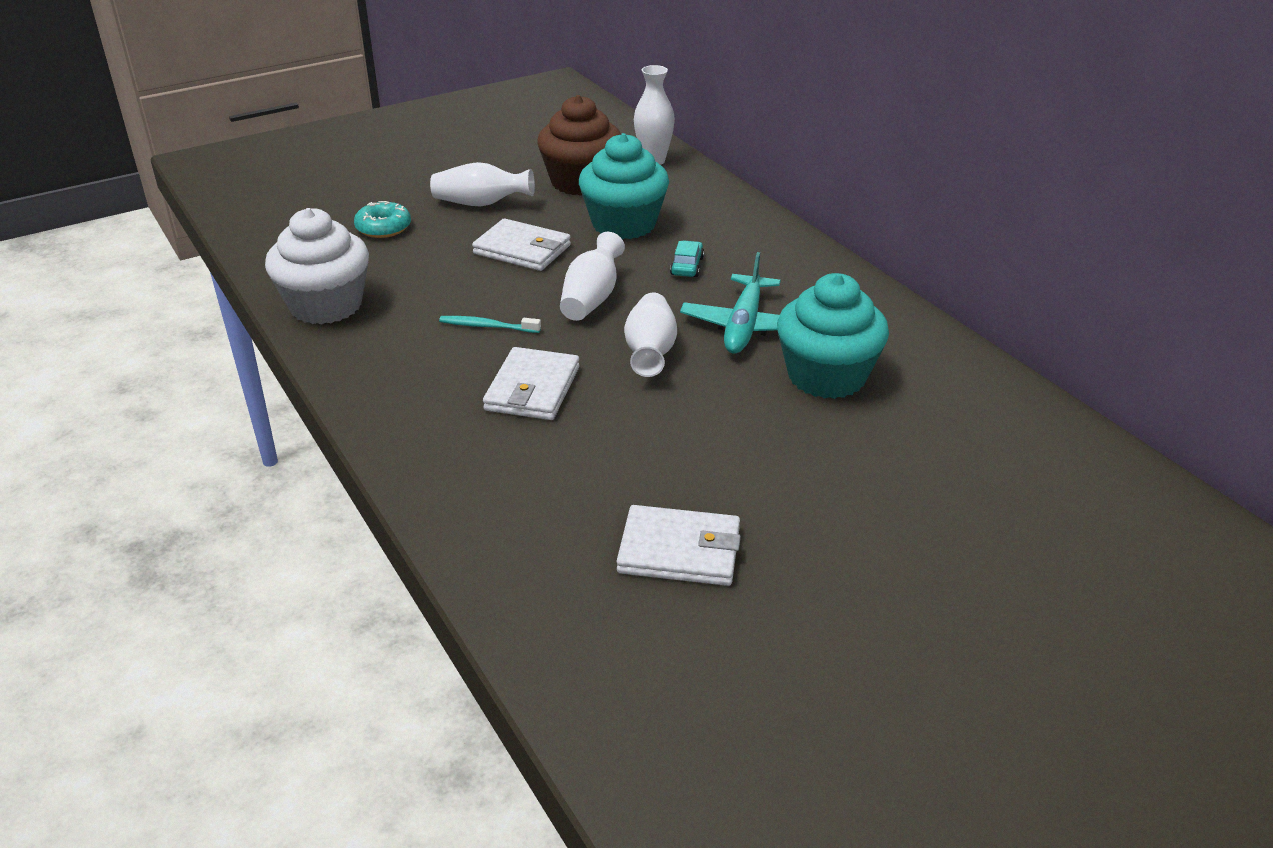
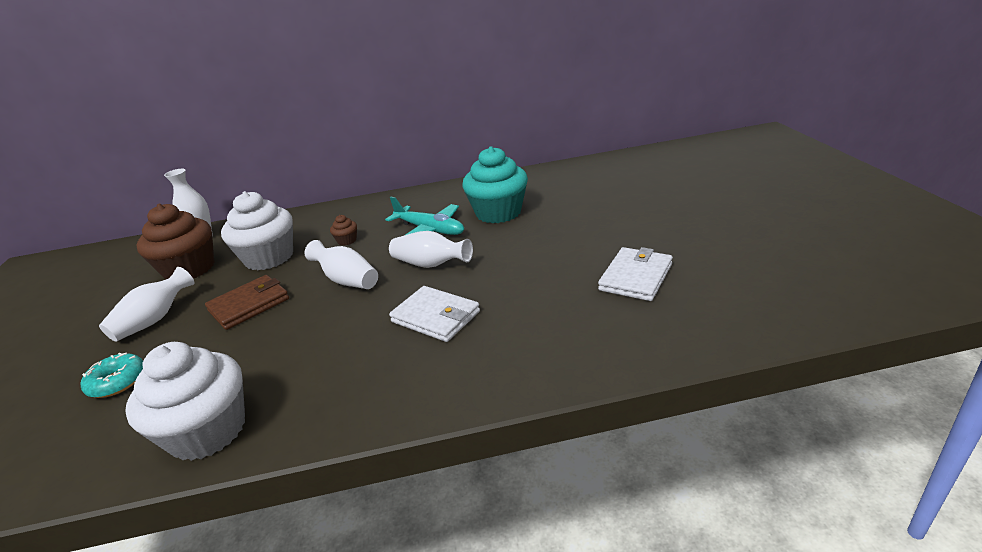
camera: 65 degrees left, 5 degrees down
(487, 326) = (337, 331): turquoise toothbrush -> none
(522, 250) = (249, 305): white wallet -> brown wallet
(624, 224) = (269, 257): turquoise cupcake -> white cupcake
(687, 266) = (347, 240): turquoise car -> brown cupcake

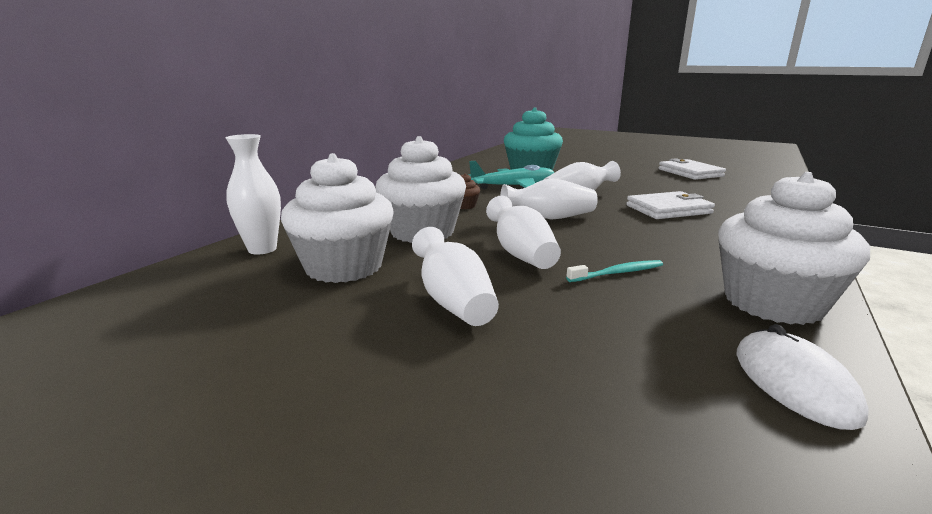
camera: 55 degrees left, 10 degrees down
(80, 464) = (794, 383): none -> white mouse
(117, 382) = (596, 340): turquoise donut -> none
(189, 269) = (344, 267): brown cupcake -> white cupcake
(233, 351) = (617, 273): none -> turquoise toothbrush
(249, 305) = (521, 254): brown wallet -> white vase

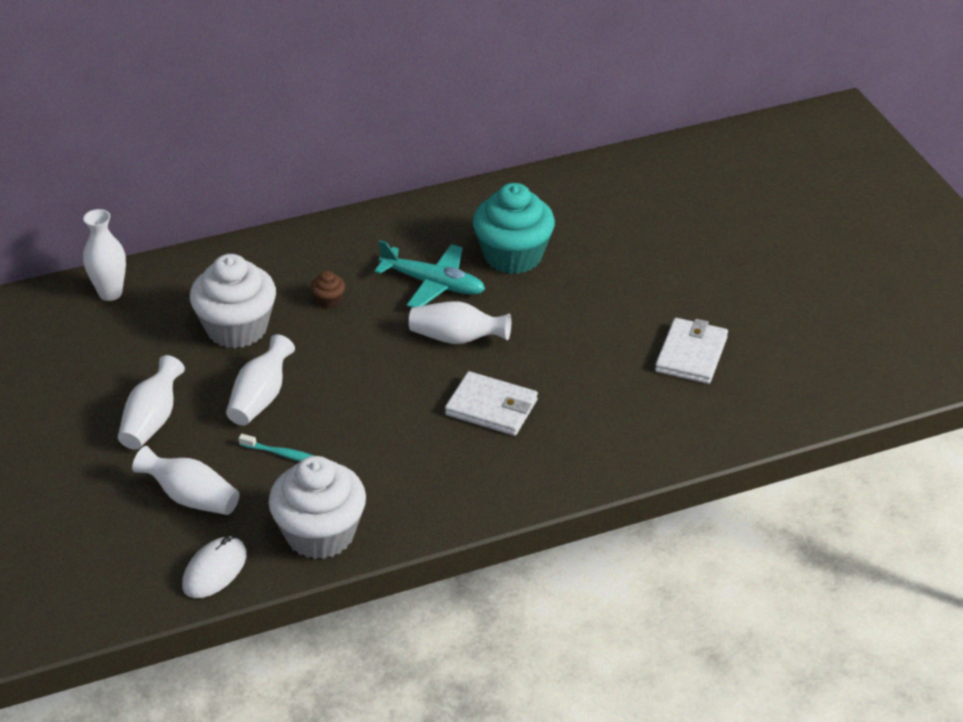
camera: 40 degrees right, 20 degrees up
(344, 267) = (135, 347): white cupcake -> none
(550, 218) = (364, 362): white vase -> white vase (191, 498)

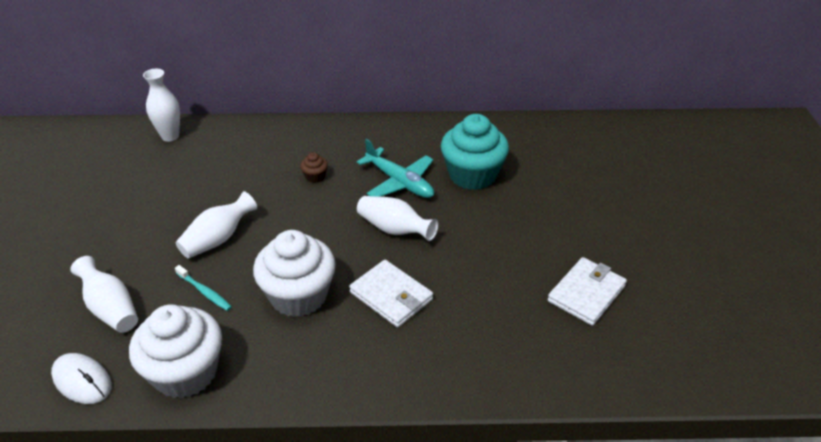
camera: 20 degrees right, 0 degrees up
(152, 420) = (130, 236): white vase -> none
(214, 570) = (82, 380): white mouse -> white mouse turned 75 degrees clockwise
(237, 328) = (237, 181): white cupcake -> white cupcake (298, 296)

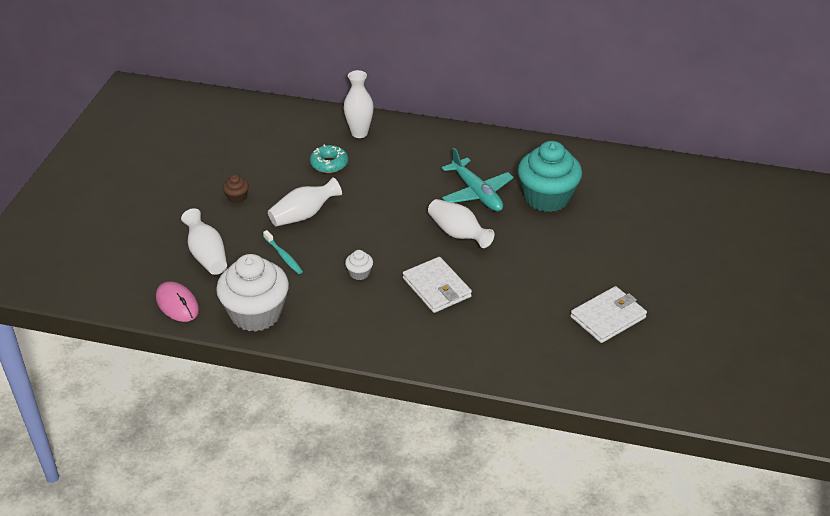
camera: 15 degrees right, 0 degrees up
(82, 380) = (177, 304): white mouse -> pink mouse
(170, 136) = (281, 116): white vase -> white vase (359, 133)
(233, 177) = (329, 164): none -> turquoise donut
(298, 296) = (359, 273): white cupcake -> white cupcake, size x0.41
(315, 176) = (401, 175): brown cupcake -> brown cupcake (237, 197)

